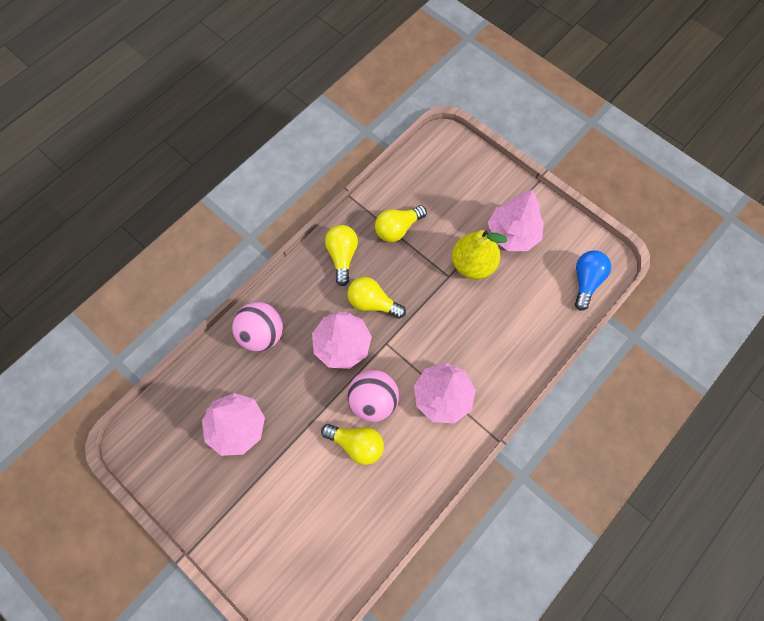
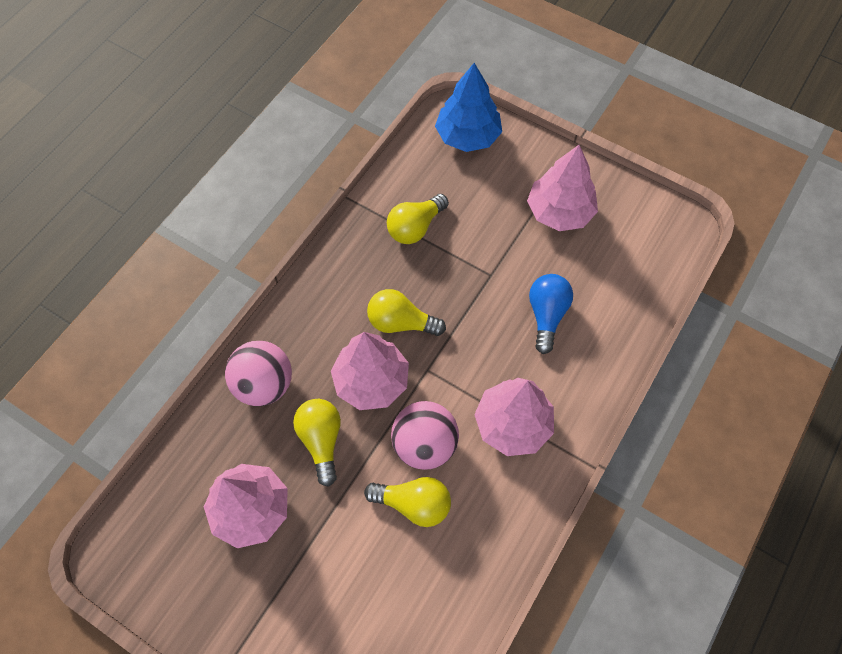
camera: 10 degrees left, 5 degrees down
(342, 256) = (351, 271): yellow light bulb -> yellow light bulb (321, 440)
(452, 160) = (467, 136): none -> blue tree
(473, 264) = (518, 256): yellow pear -> none
(586, 281) = (661, 254): blue light bulb -> blue light bulb (546, 315)

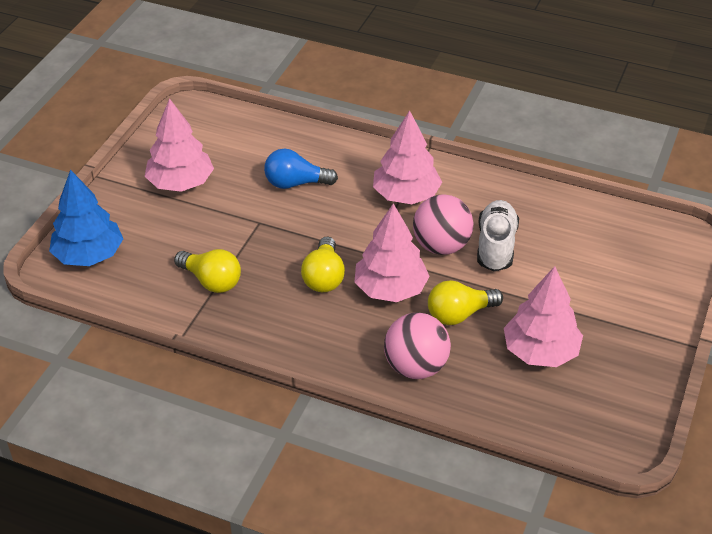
camera: 100 degrees left, 20 degrees down
(413, 504) = (496, 246): yellow light bulb -> white shoe

